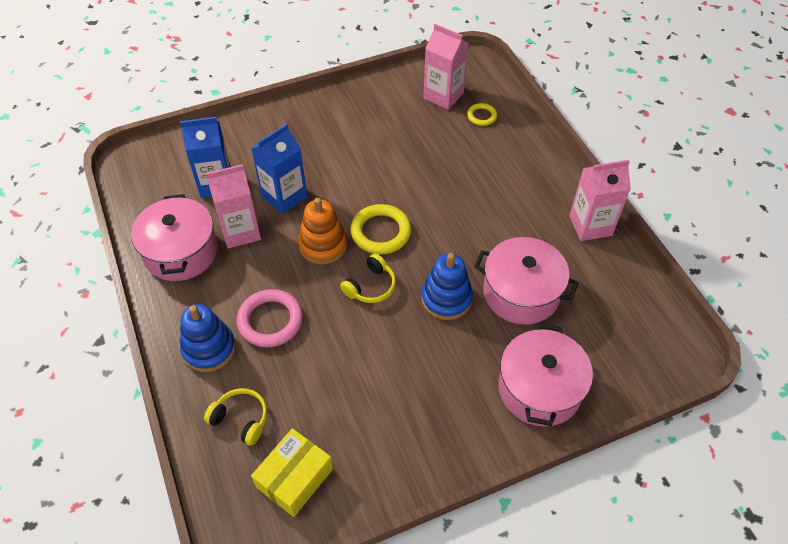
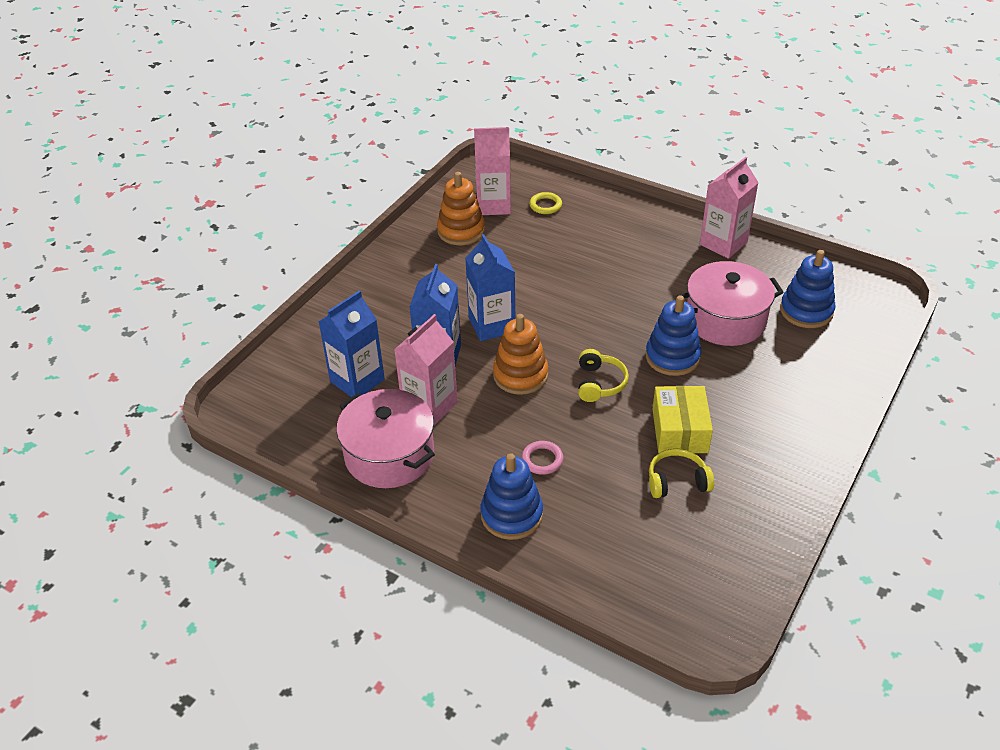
camera: 35 degrees left, 10 degrees down
(241, 419) = (606, 549): yellow headphones -> yellow headphones (677, 481)
(270, 321) = (542, 460): pink ring -> pink ring, size x0.56
(295, 478) = (703, 562): yellow box -> yellow box (680, 431)
(343, 193) = (492, 325): none -> blue carton
(380, 232) = (560, 337): yellow ring -> none
(398, 105) = (461, 231): none -> orange stacking toy
(539, 389) = (814, 379): pink pot -> none
(597, 326) = (806, 311): none -> blue stacking toy

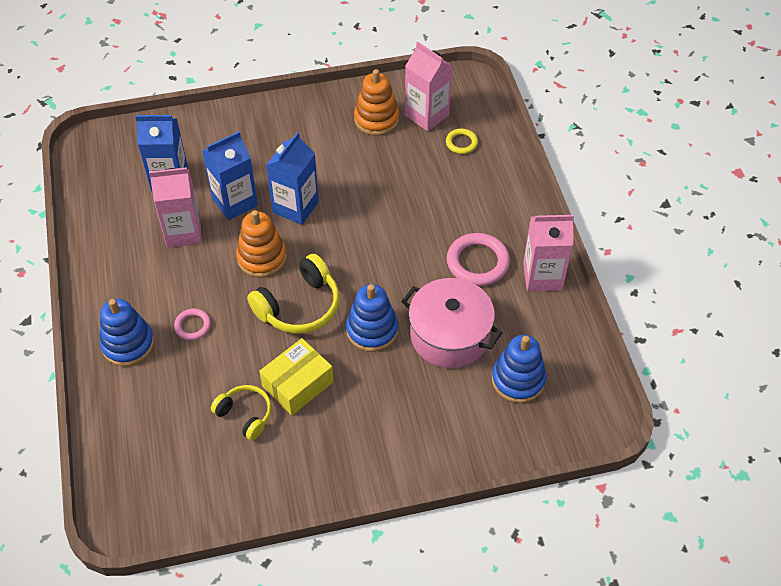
camera: 45 degrees right, 10 degrees up
(389, 455) = (120, 244): pink pot -> none
(599, 383) = (299, 306): yellow headphones -> yellow headphones, size x1.61
(672, 265) = (477, 262): none -> pink ring

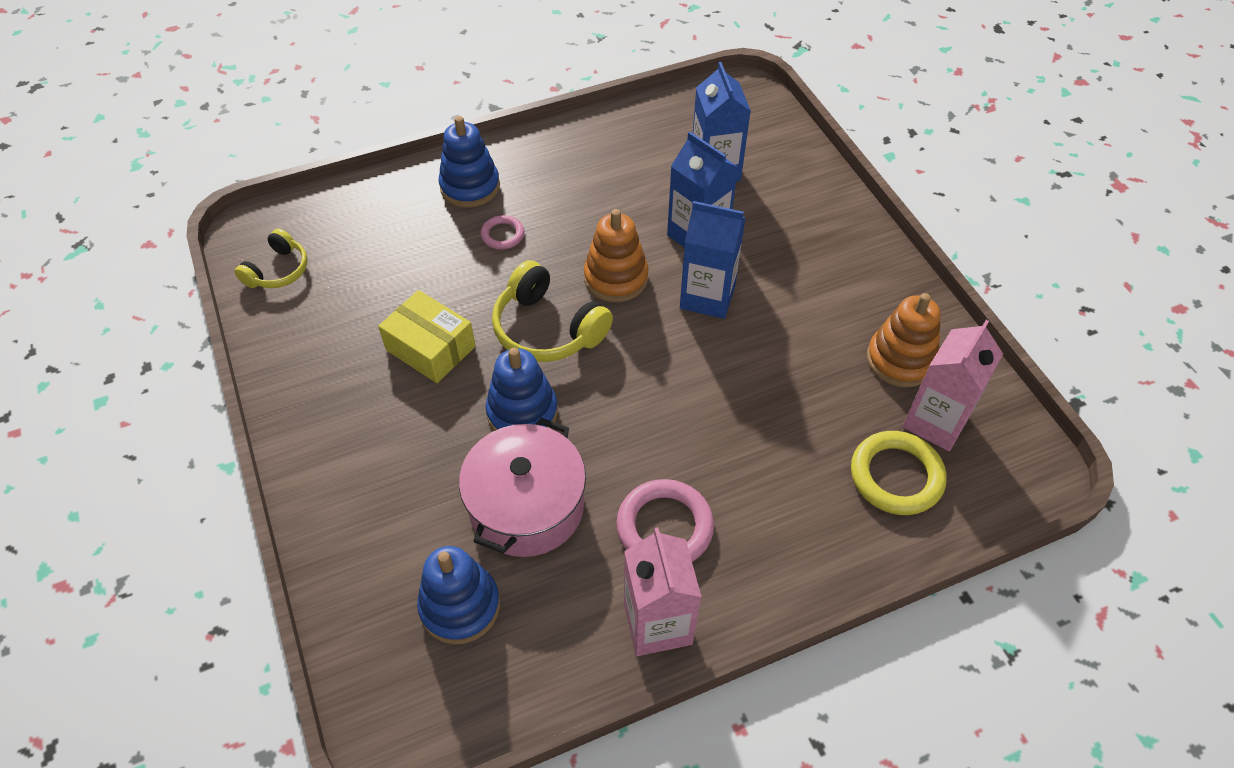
camera: 80 degrees right, 0 degrees up
(183, 232) = (637, 198): pink carton -> none
(245, 415) = (384, 306): yellow headphones -> yellow headphones (278, 270)
(461, 143) = (896, 476): yellow ring -> yellow ring, size x1.80

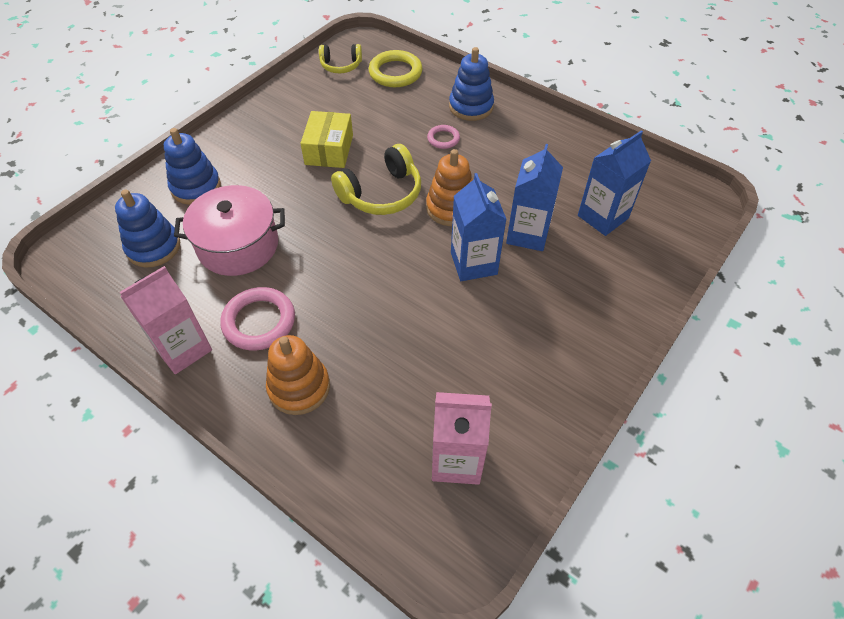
camera: 60 degrees right, 0 degrees up
(522, 412) = (307, 212): blue stacking toy -> blue stacking toy (196, 187)
(547, 329) = (381, 194): yellow headphones -> yellow headphones turned 135 degrees counterclockwise
(896, 476) = (383, 450): yellow ring -> yellow ring (395, 72)
(900, 360) = (504, 411): orange stacking toy -> orange stacking toy (299, 387)

